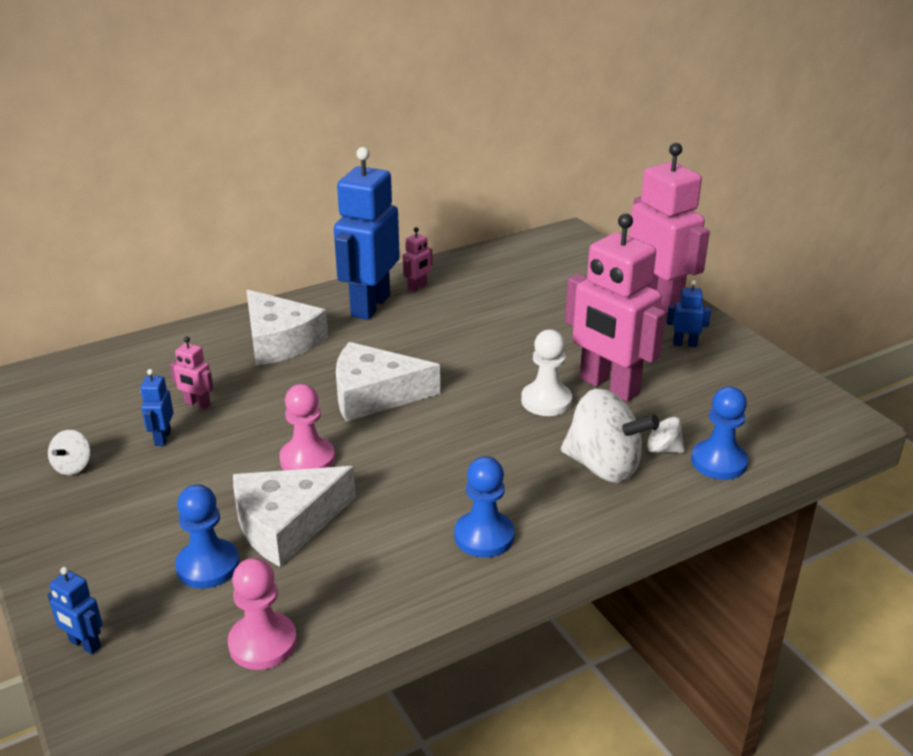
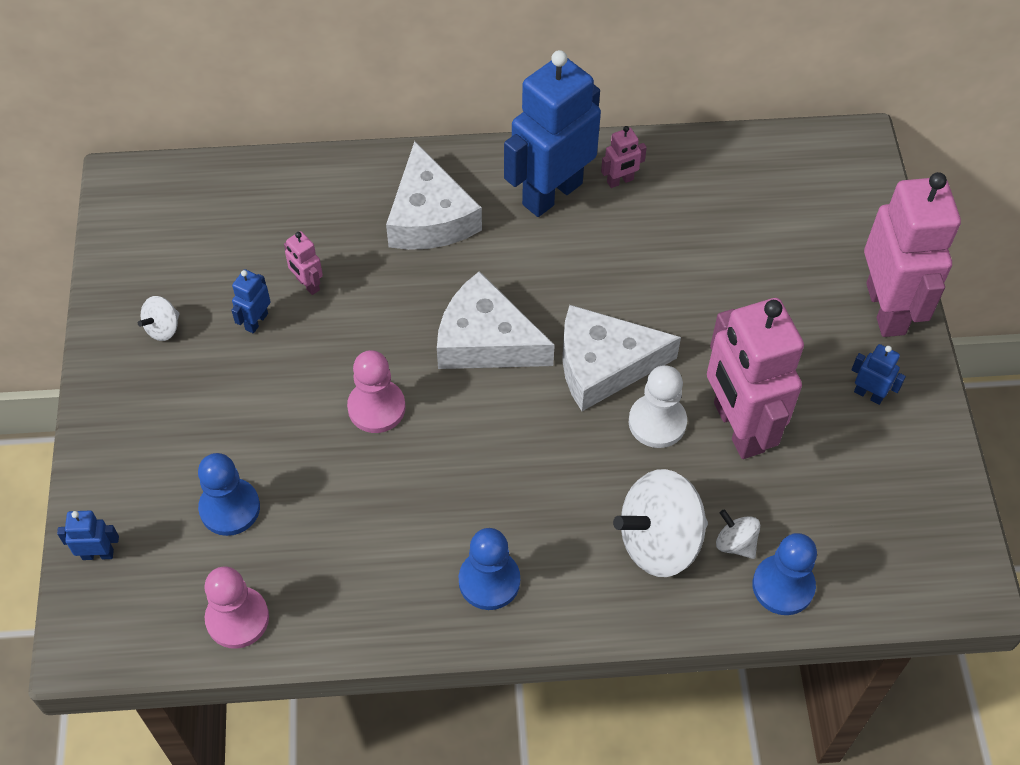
camera: 25 degrees right, 25 degrees up
(84, 644) = (98, 554): blue robot -> blue robot turned 120 degrees clockwise
(286, 524) = (319, 486): white cheese -> white cheese (603, 365)
(603, 466) = (659, 541): white spinning top -> white spinning top turned 105 degrees clockwise

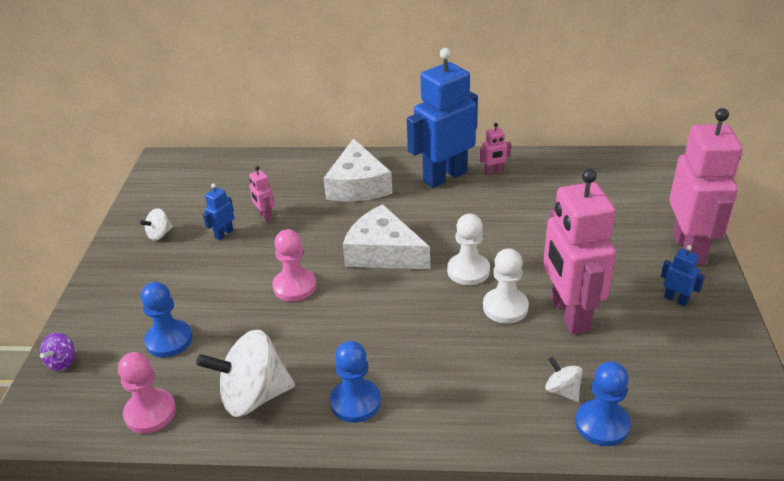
camera: 10 degrees right, 20 degrees down
(98, 554) = (62, 362): blue robot -> purple spinning top
(603, 365) = (468, 271): white cheese -> white pawn
(659, 541) = (498, 385): white spinning top -> white spinning top (253, 396)

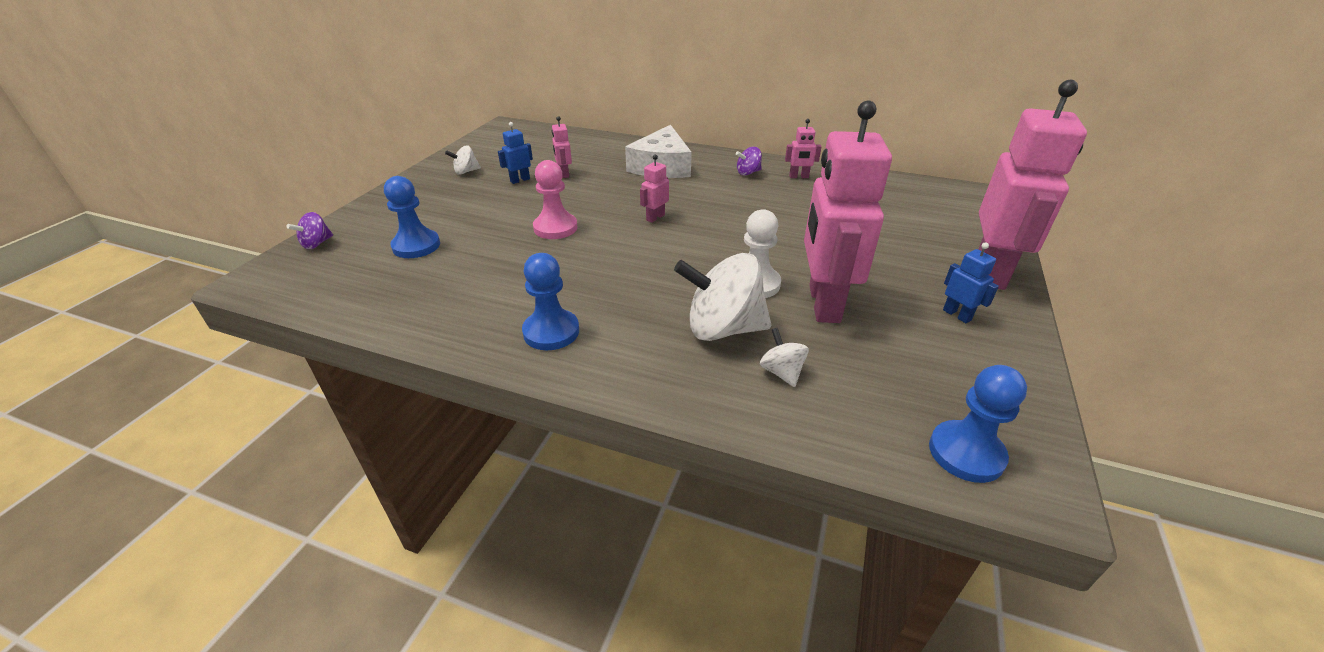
camera: 15 degrees right, 0 degrees up
(150, 413) = (357, 297): pink pawn -> none
(253, 396) = (457, 305): white spinning top -> white spinning top (722, 328)
(383, 252) = (655, 217): white cheese -> pink robot
(444, 177) = (748, 173): blue robot -> purple spinning top
(468, 271) = (732, 247): white pawn -> none
(602, 424) = (814, 417): blue pawn -> blue pawn (966, 453)

